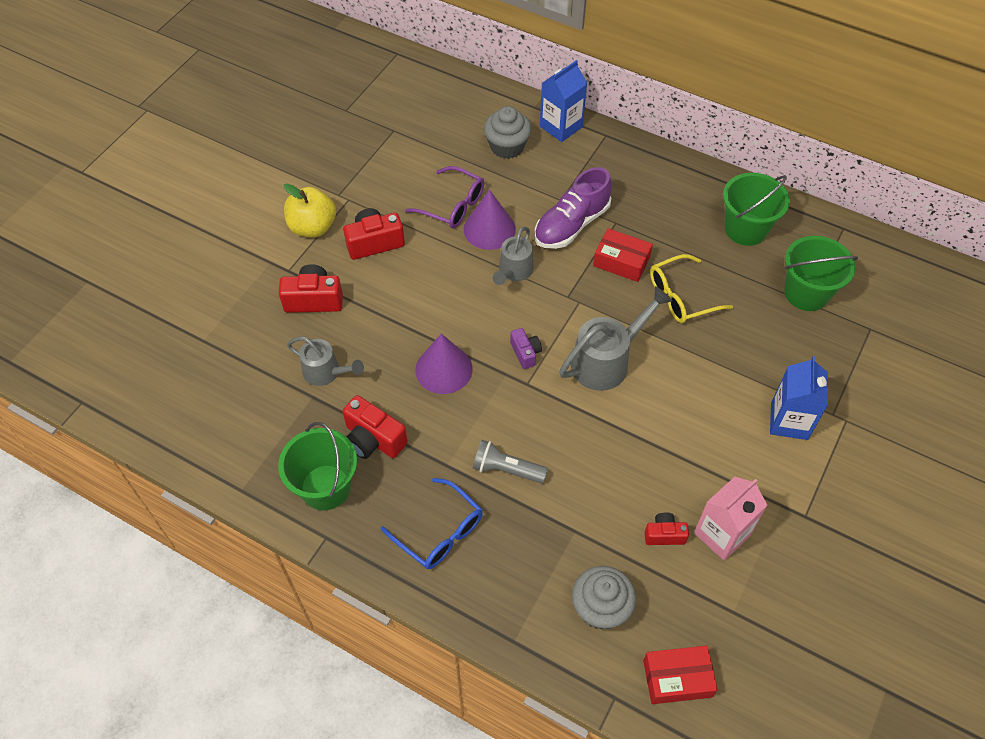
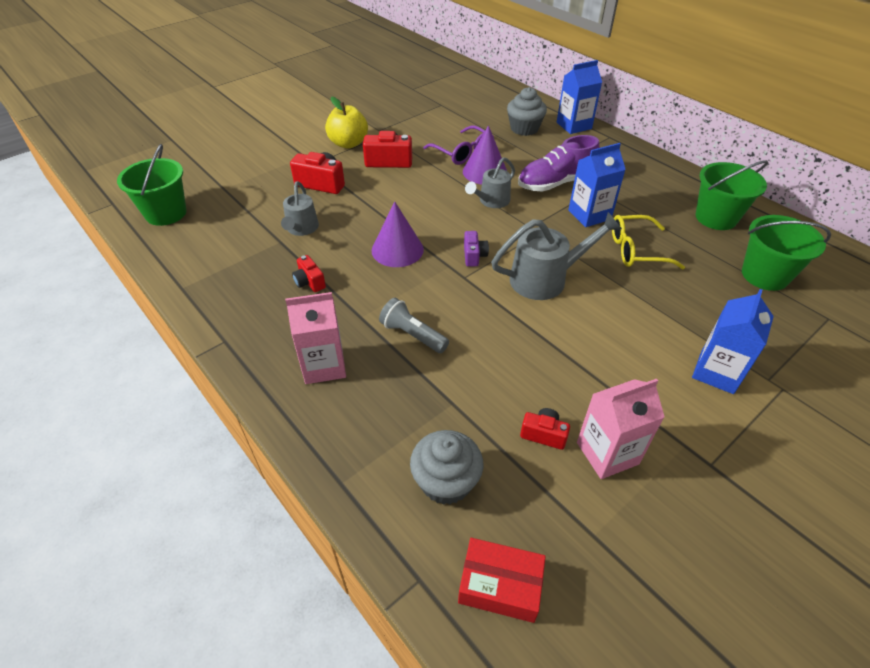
camera: 20 degrees right, 10 degrees down
(325, 487) = (249, 305): green bucket -> green bucket (166, 213)
(326, 372) = (301, 229): grey watering can -> grey watering can turned 45 degrees clockwise
(373, 439) = (309, 282): red camera -> red camera, size x0.60
(439, 531) = (324, 365): blue glasses -> pink carton
(621, 261) = (589, 215): red box -> blue carton

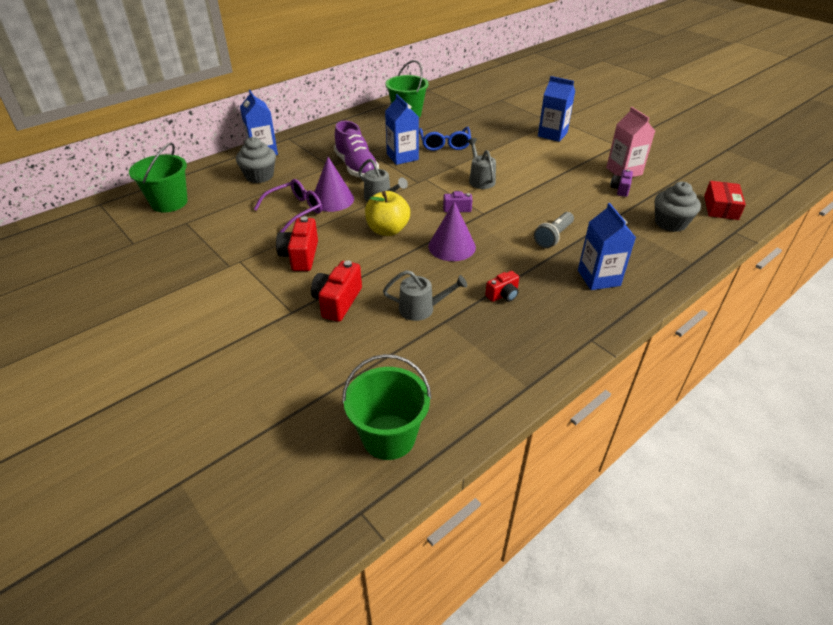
camera: 90 degrees left, 5 degrees down
(324, 365) = (598, 278): pink carton -> blue carton
(348, 143) = (253, 287): yellow apple -> yellow apple (387, 230)
(543, 434) = (620, 189): red camera -> purple camera
(546, 278) = (480, 179): grey watering can -> grey watering can, size x0.65
(637, 250) = (444, 144): yellow glasses -> blue glasses
(764, 275) = (466, 109): green bucket -> green bucket (169, 202)

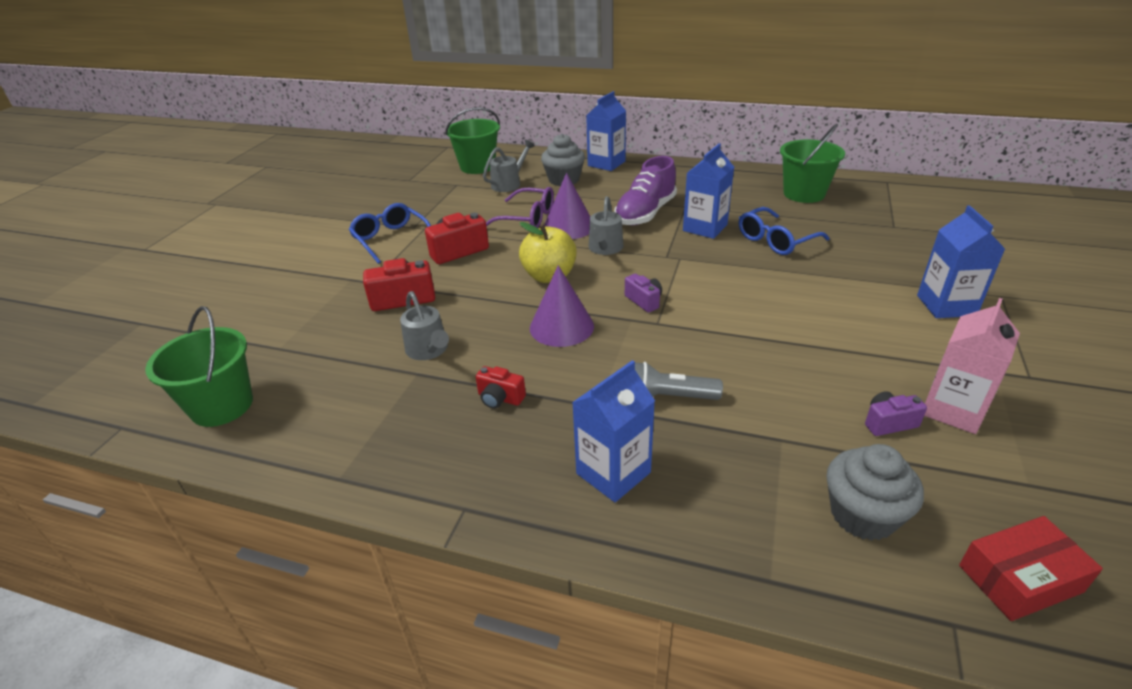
camera: 60 degrees right, 5 degrees down
(234, 283) = (391, 239): none -> blue glasses
(480, 179) = (731, 293): grey watering can -> grey watering can (509, 183)

